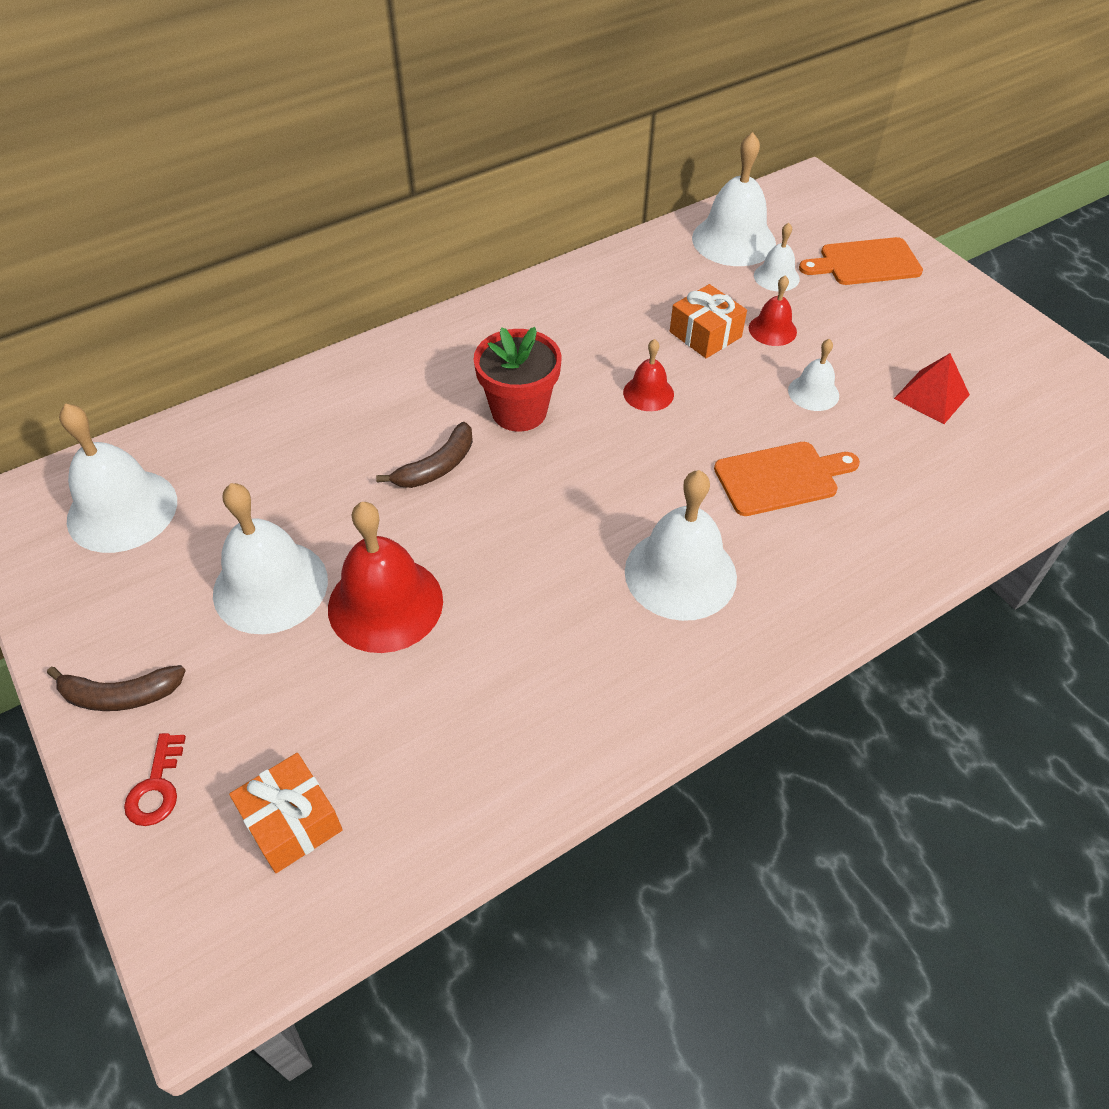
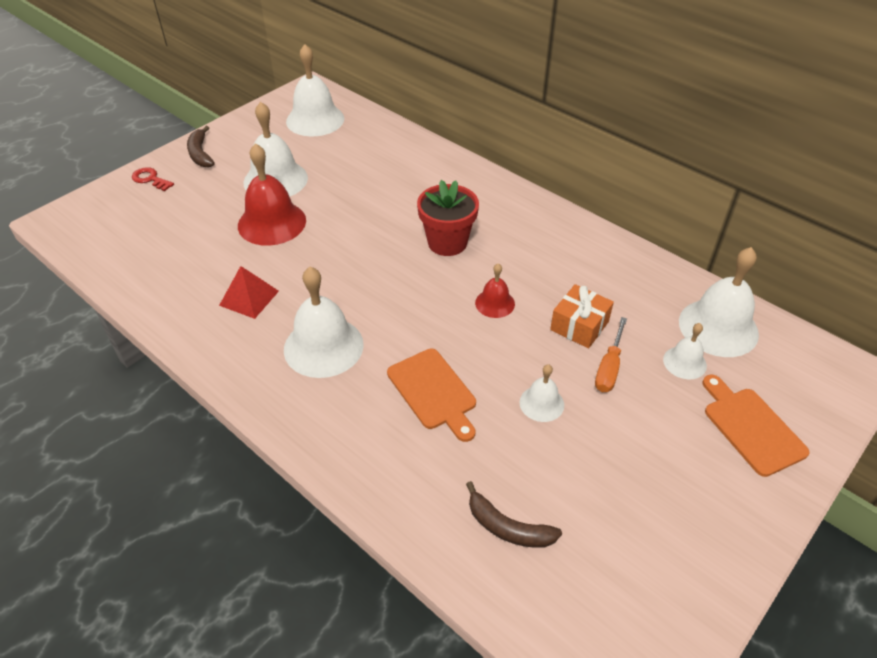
camera: 75 degrees right, 5 degrees down
(156, 787) = (150, 179): red key -> red key turned 45 degrees clockwise
(292, 822) = (132, 225): orange gift -> none
(437, 467) = (383, 218): brown banana -> brown banana (507, 527)
(772, 330) = (609, 367): red bell -> orange screwdriver
(931, 396) = (578, 493): red pyramid -> red pyramid (249, 298)

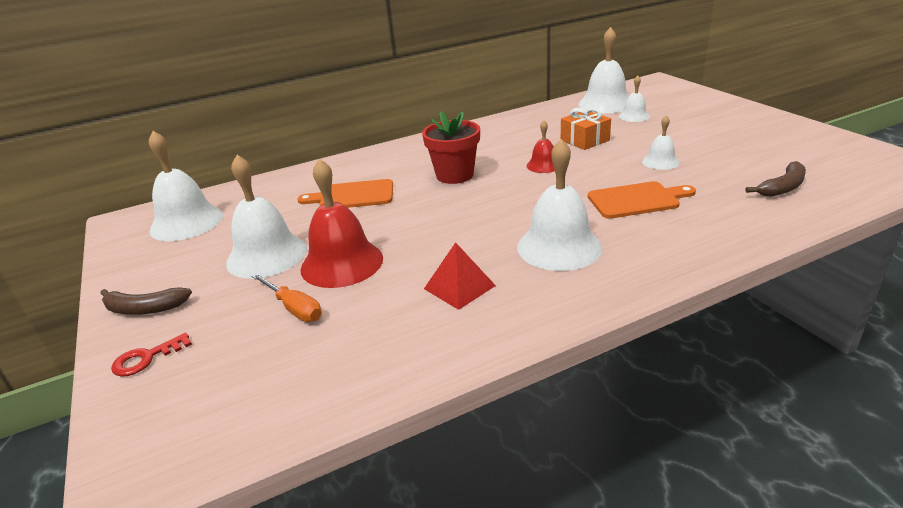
camera: 65 degrees left, 15 degrees down
(609, 367) = (631, 137): orange screwdriver -> orange screwdriver (294, 308)
(751, 427) = (695, 108): orange cutting board -> orange cutting board (353, 196)

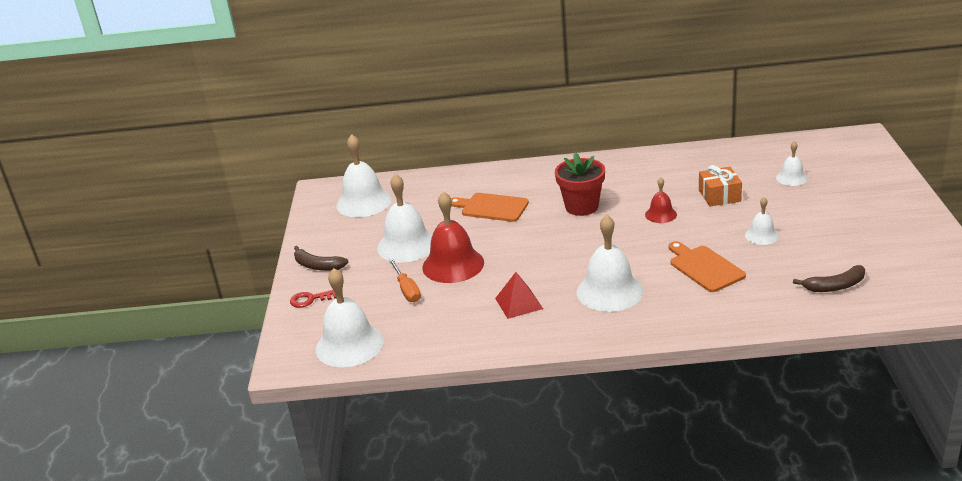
camera: 25 degrees right, 0 degrees up
(605, 103) = (780, 155): white bell -> white bell (349, 345)
(637, 200) = (704, 267): orange cutting board -> orange cutting board turned 135 degrees counterclockwise

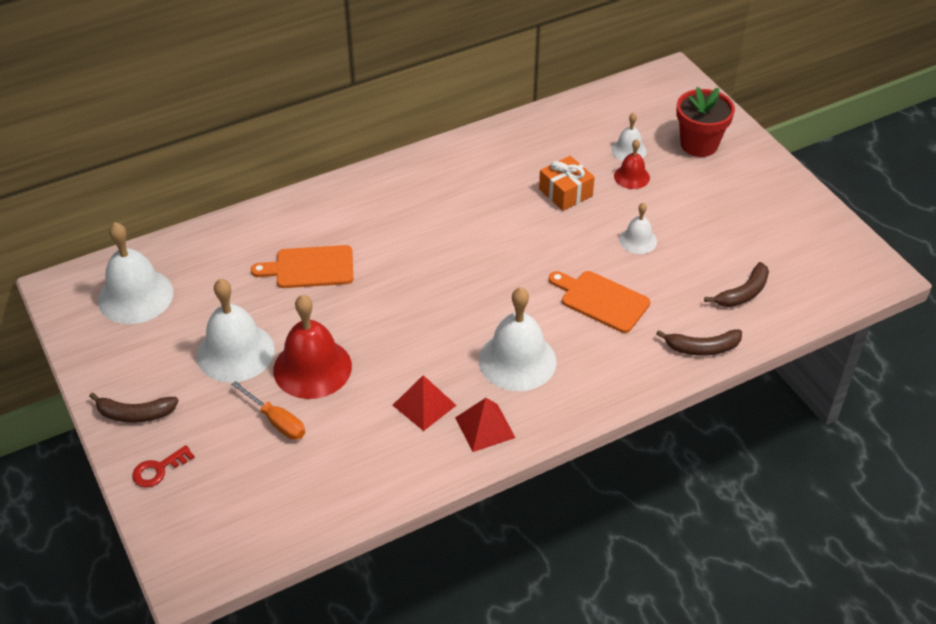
camera: 30 degrees left, 15 degrees up
(349, 345) = (253, 524): white bell -> none
(556, 327) = (485, 427): none -> red pyramid
(581, 207) = (419, 242): red flower pot -> red flower pot (699, 144)
(661, 214) = (515, 234): red bell -> red bell (631, 177)
(773, 315) = (702, 348): none -> brown banana

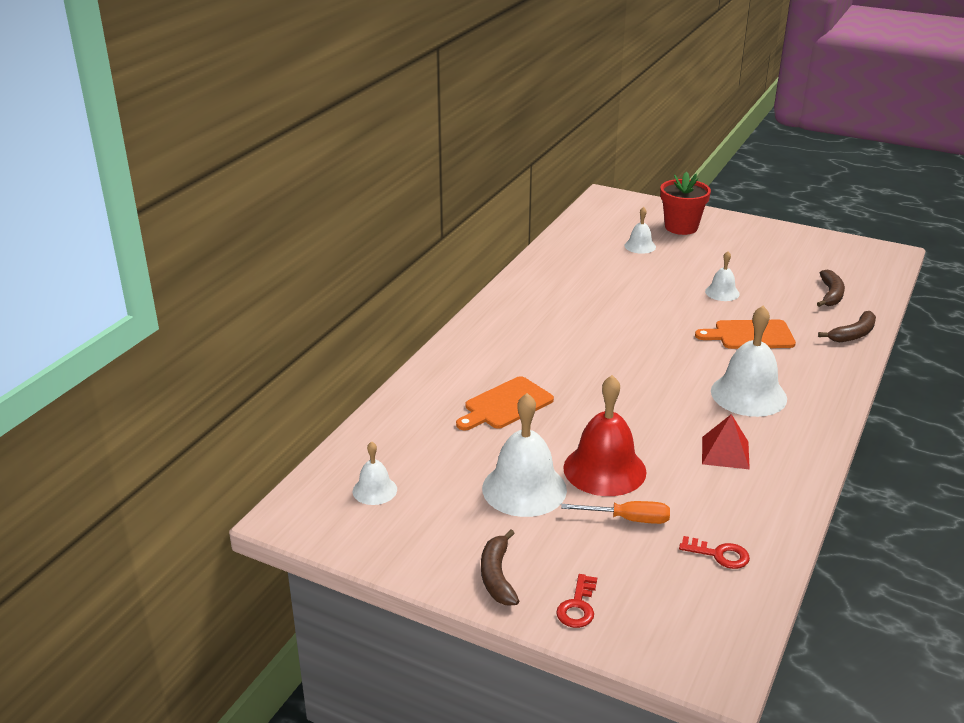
camera: 35 degrees left, 15 degrees down
(135, 296) = (374, 490): white bell -> white bell, size x0.53
(135, 414) = (497, 576): brown banana -> brown banana turned 120 degrees clockwise
(304, 490) = (719, 555): none -> red key
(485, 427) = (788, 445): red pyramid -> none
(565, 192) = (632, 284): orange gift -> none
(631, 177) = (664, 259): red bell -> none

